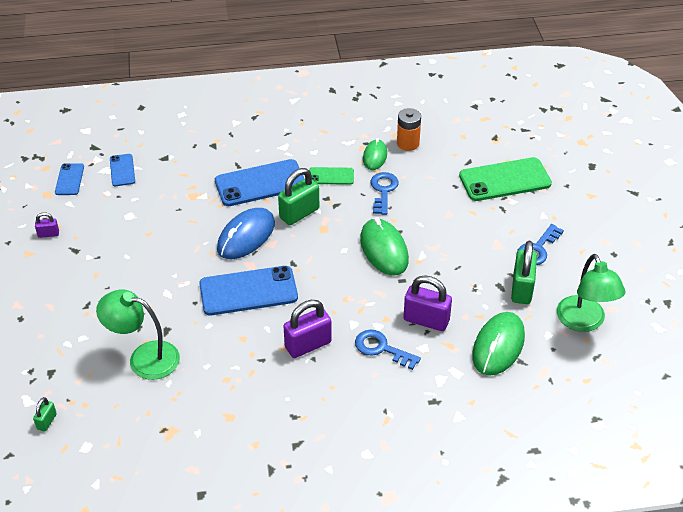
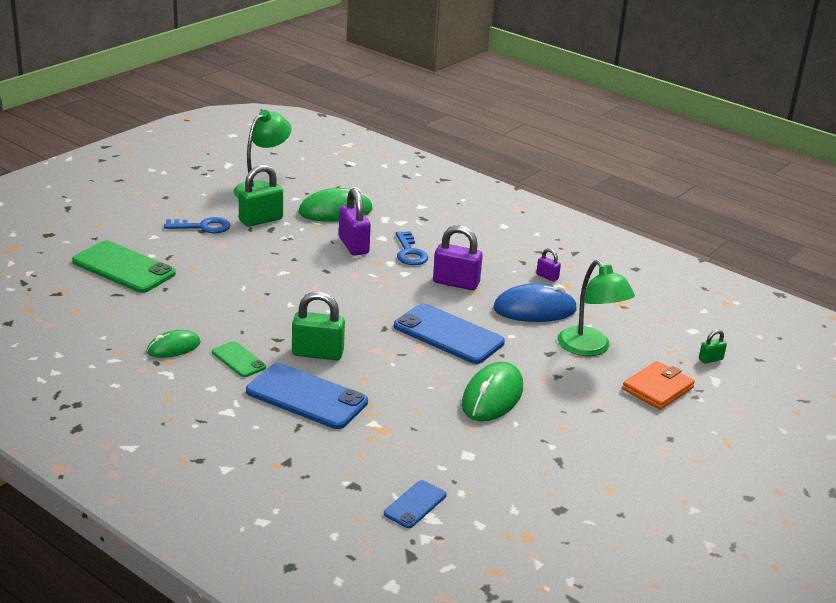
camera: 135 degrees left, 15 degrees down
(48, 234) = (569, 493): purple padlock -> purple padlock (547, 277)
(63, 357) = (658, 388): none -> orange wallet
(69, 179) = (483, 535): blue phone -> none
(246, 236) = (389, 368): blue mouse -> blue mouse (534, 309)
(383, 191) = (222, 322): blue key -> none
(384, 250) = (302, 291): green mouse -> green mouse (492, 396)
(408, 143) = (126, 337): orange battery -> none

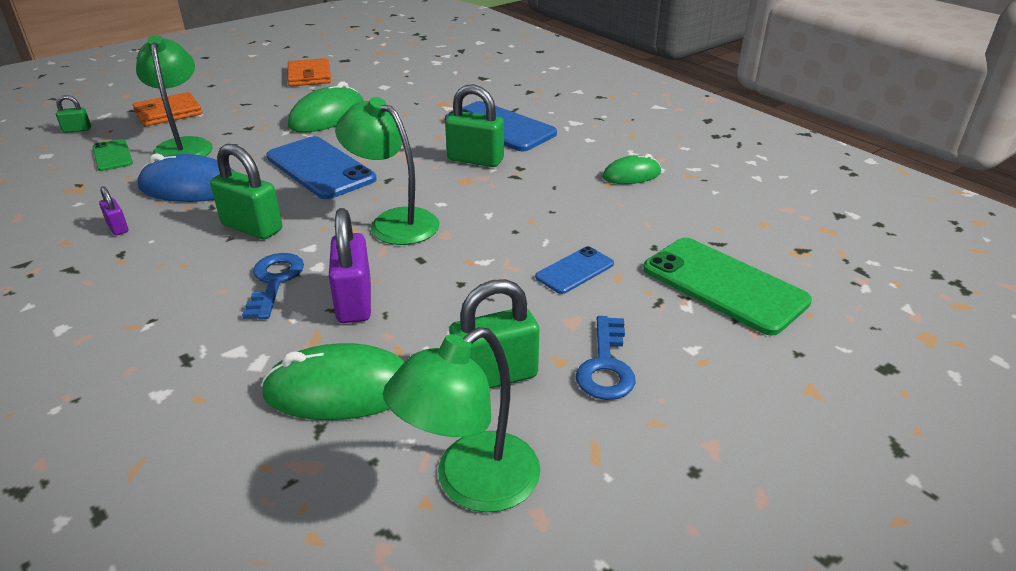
camera: 165 degrees left, 5 degrees up
(203, 227) = (606, 366): blue key -> blue key turned 90 degrees counterclockwise
(238, 360) = (561, 160): green phone -> green phone (112, 155)
(358, 293) = (394, 222): none -> green lamp
(415, 504) = (443, 67): blue phone -> blue phone (575, 270)
(456, 283) = (252, 227): purple padlock -> green padlock
(573, 467) = (309, 76): none -> orange wallet

